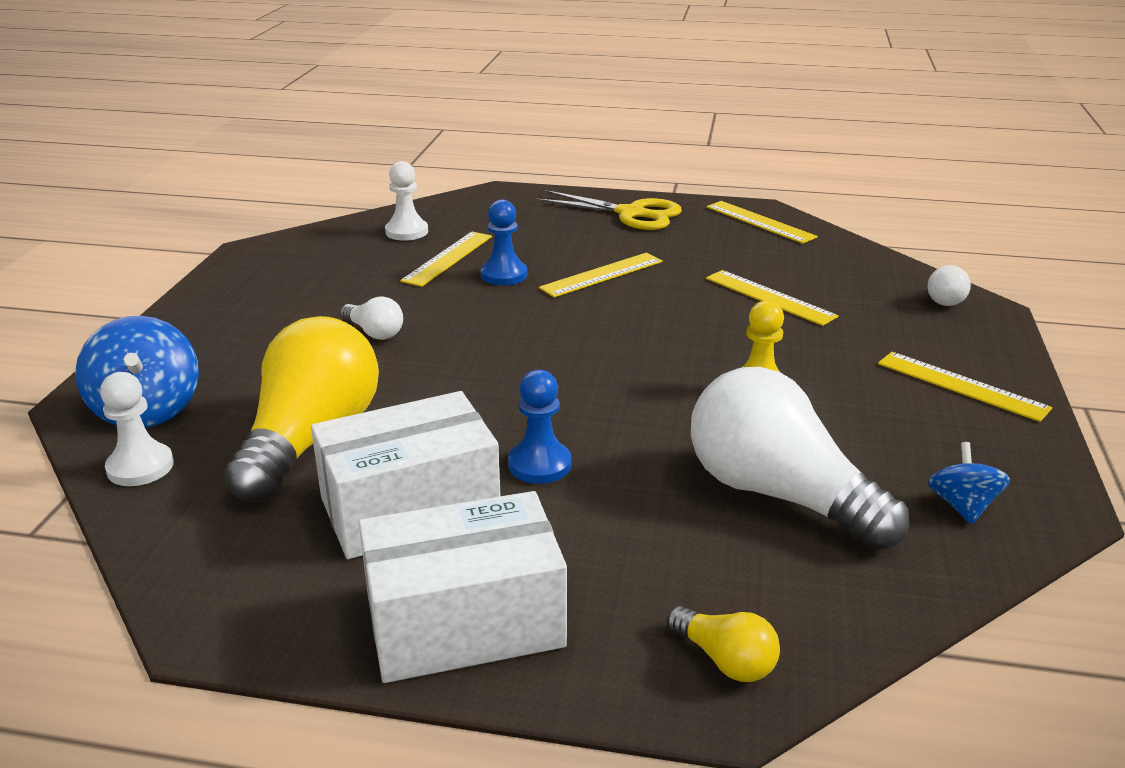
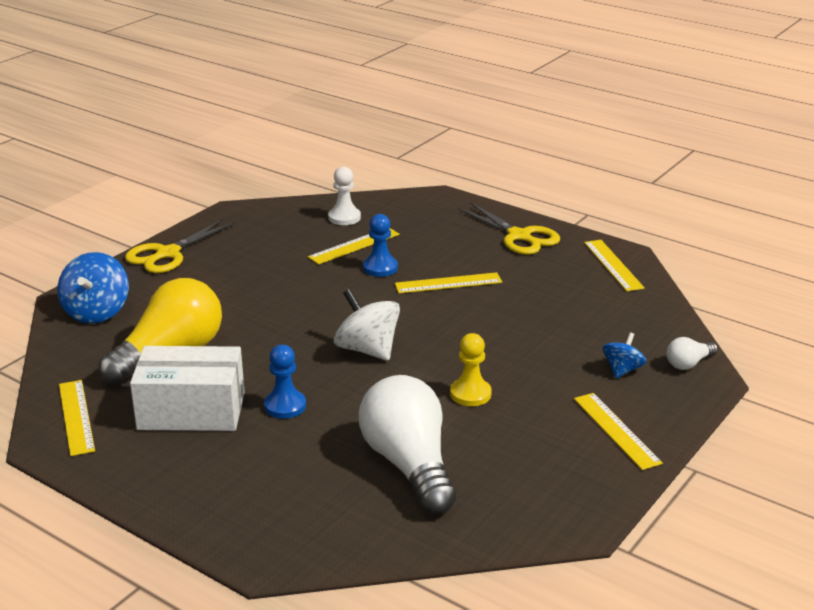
camera: 25 degrees right, 0 degrees up
(140, 467) = (71, 346): white pawn -> none
(199, 315) = (167, 254): none -> yellow scissors
(374, 332) = (261, 292): white light bulb -> none
(465, 622) = (169, 481): white box -> none
(580, 368) = (367, 349): none -> white spinning top
(725, 660) = (284, 542): yellow light bulb -> none
(770, 297) = (551, 329): yellow ruler -> yellow ruler (76, 417)
(962, 506) = (518, 506): blue spinning top -> blue spinning top (622, 370)

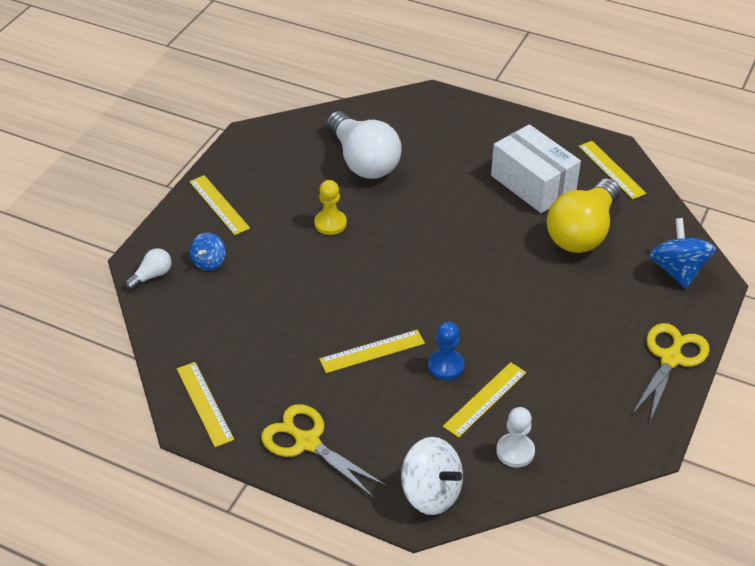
camera: 170 degrees right, 15 degrees up
(191, 411) = (533, 184): white box -> white box turned 60 degrees clockwise
(285, 406) = (467, 196): blue pawn -> none
(367, 349) = (424, 257): white spinning top -> white spinning top (431, 493)

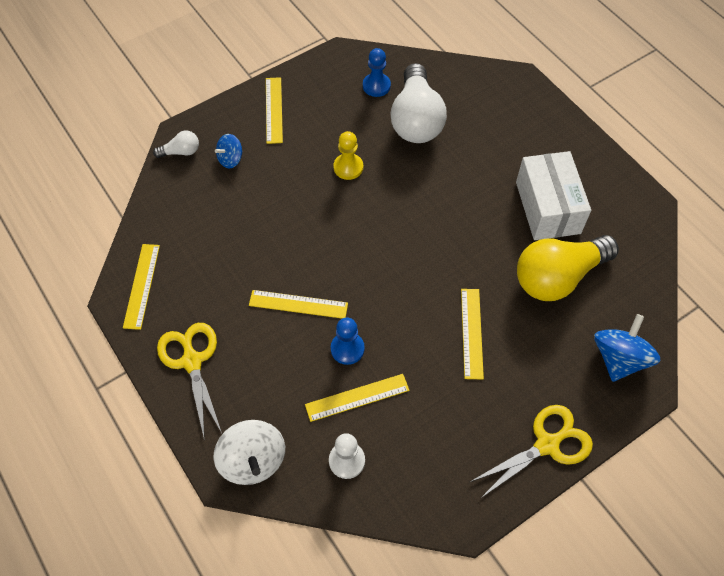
camera: 30 degrees right, 15 degrees up
(304, 148) = (376, 86): none -> blue pawn
(611, 169) = (631, 225): yellow ruler -> yellow ruler (471, 333)

